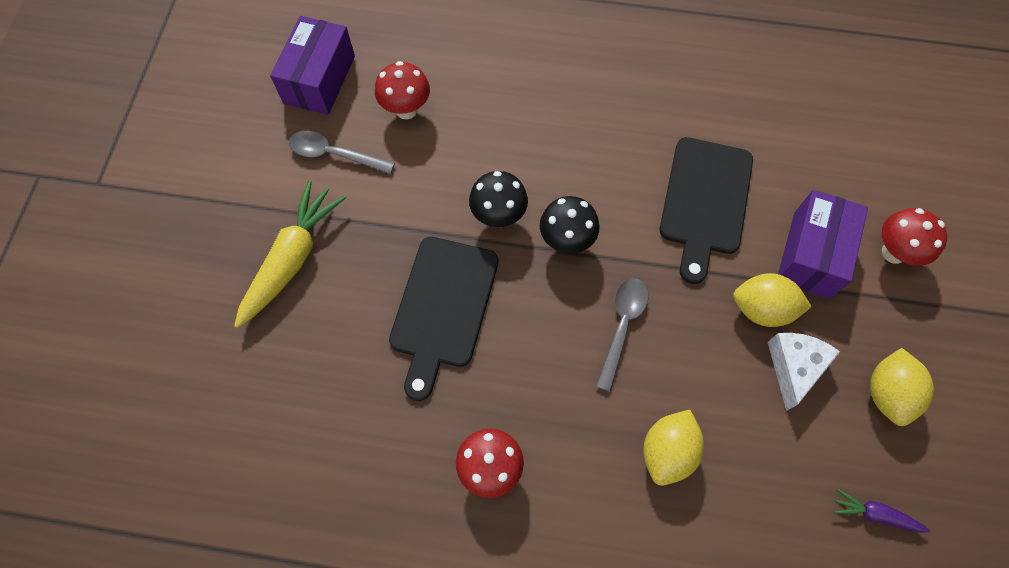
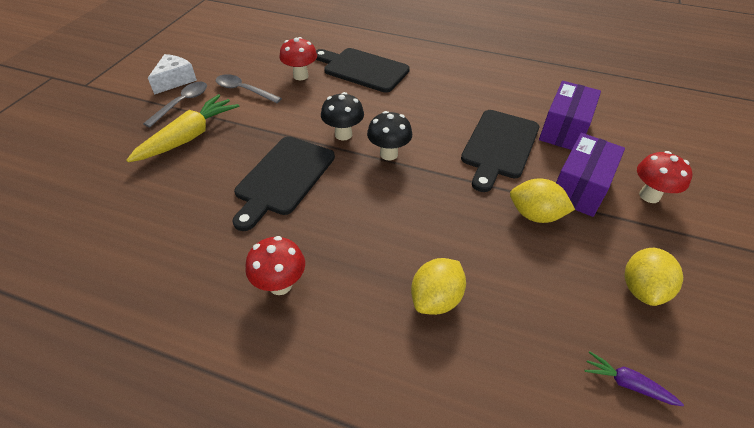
camera: 10 degrees right, 20 degrees down
(319, 79) = (251, 56): purple box -> purple box (564, 129)
(491, 80) = (362, 69): none -> black cutting board
(622, 326) = (418, 209): grey spoon -> grey spoon (182, 103)
(794, 367) = (558, 257): white cheese -> white cheese (175, 80)

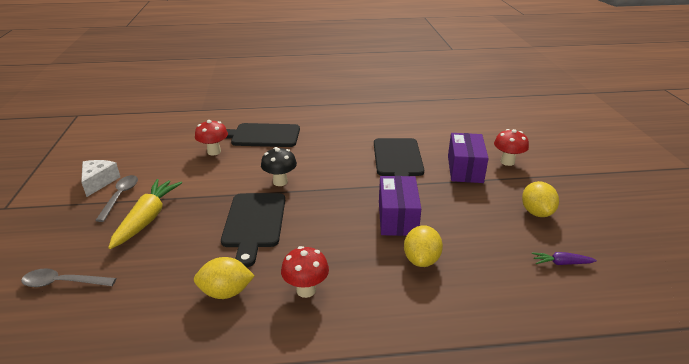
camera: 25 degrees left, 15 degrees down
(243, 90) = (171, 173): grey spoon -> grey spoon (63, 283)
(388, 154) = (324, 185): black mushroom -> none
(535, 215) = (449, 192): yellow lemon -> yellow lemon (226, 292)
(564, 129) = (432, 138): purple box -> purple box (397, 218)

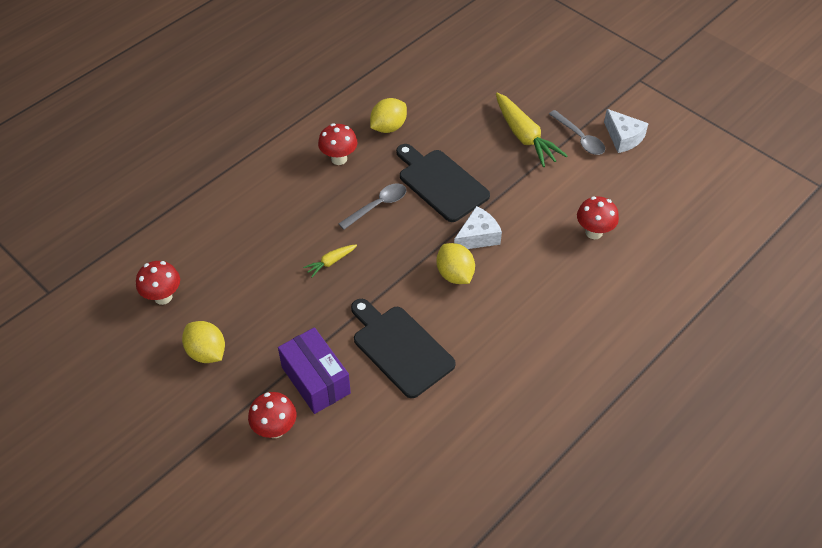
camera: 140 degrees right, 20 degrees up
(63, 283) = (496, 73): grey spoon -> grey spoon (378, 205)
(262, 136) = (586, 289): black cutting board -> none
(280, 182) = (478, 237): black mushroom -> white cheese
(397, 218) = (330, 262): purple box -> yellow carrot
(421, 260) = (278, 231): yellow lemon -> yellow lemon (455, 274)
(561, 263) = (163, 297): purple carrot -> red mushroom

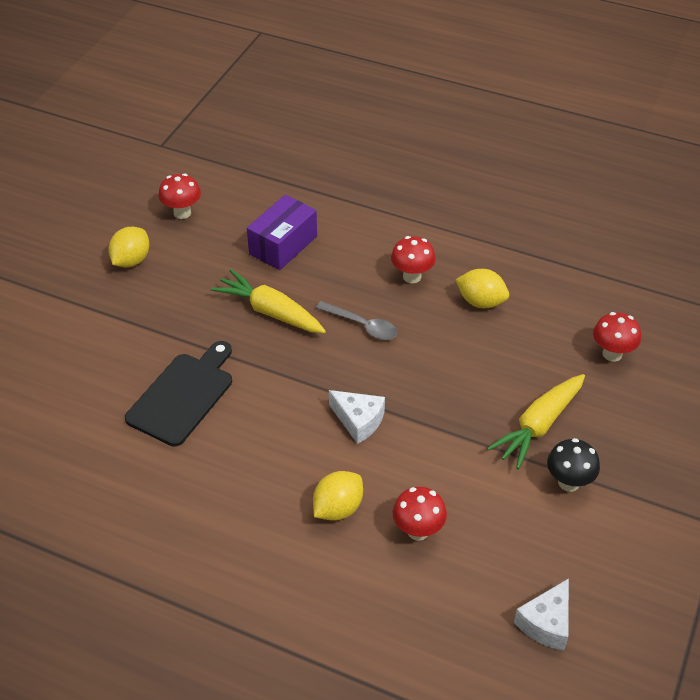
camera: 70 degrees right, 5 degrees down
(275, 429) = (62, 332): red mushroom -> red mushroom (612, 354)
(315, 380) = (124, 343): purple box -> purple box (283, 245)
(330, 262) = (270, 311): yellow carrot -> yellow carrot, size x2.03
(440, 183) = (421, 368): black cutting board -> none
(455, 274) = (296, 414): yellow lemon -> yellow lemon (338, 508)
(580, 138) = (569, 482): grey spoon -> black mushroom
(623, 138) = (597, 529): white cheese -> white cheese (546, 623)

